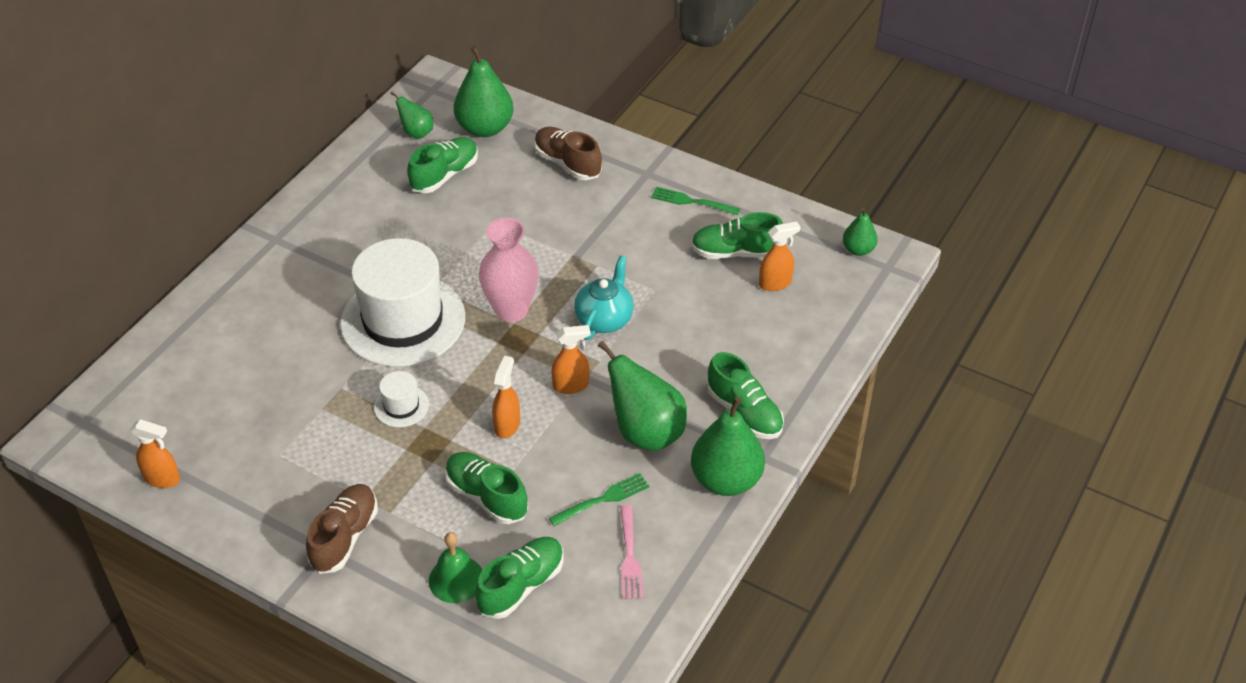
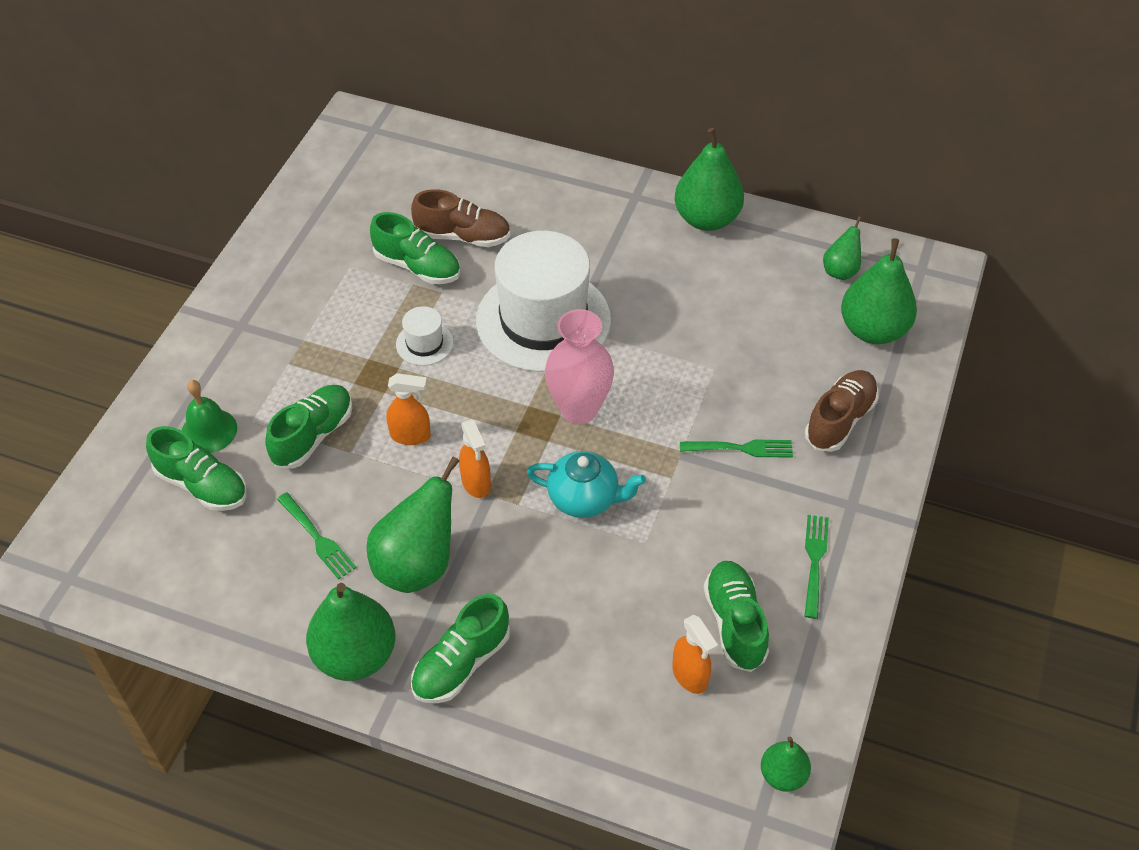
camera: 80 degrees right, 5 degrees up
(162, 479) = (314, 196): orange spray bottle -> none
(324, 198) = (706, 219): none -> green pear
(345, 537) = (255, 336): brown shoe -> brown shoe (463, 236)
(444, 175) = (778, 309): green shoe -> green shoe (417, 266)
(579, 222) = (740, 448): none -> green fork
(629, 556) = (243, 574): pink fork -> none

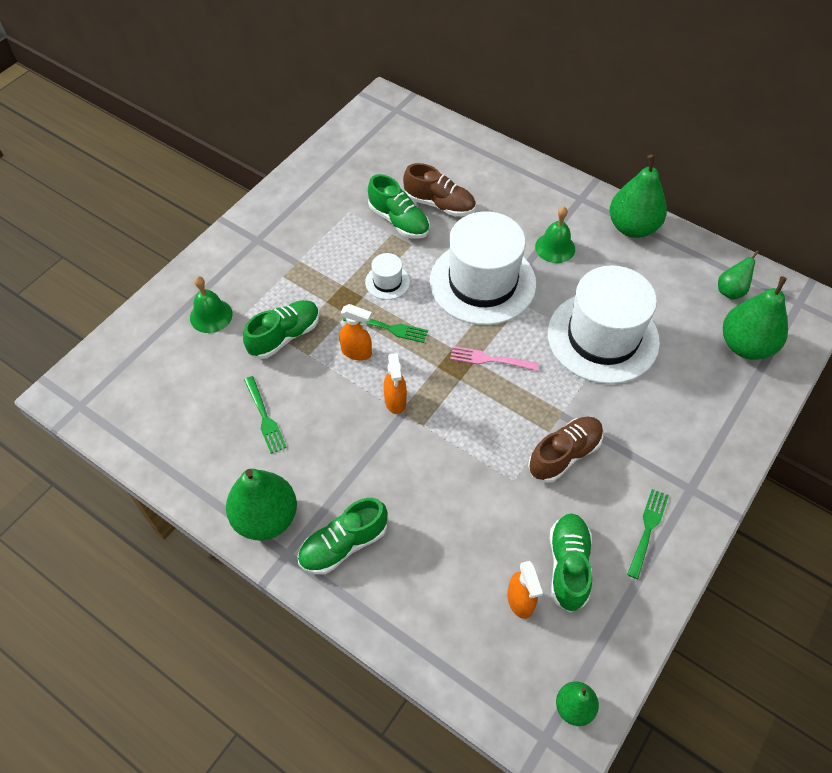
camera: 15 degrees right, 5 degrees up
(202, 485) = (194, 356): green shoe -> none
(417, 565) = (333, 456): green pear -> none
(579, 409) = (491, 359): pink vase -> pink fork
(584, 498) = (475, 433): turquoise teapot -> none
(620, 261) = (555, 247): none -> green bell
(705, 355) = (603, 337): none -> white hat
(740, 448) = (610, 420): green fork -> green fork (388, 328)
(839, 420) = (699, 415): brown shoe -> brown shoe (564, 455)

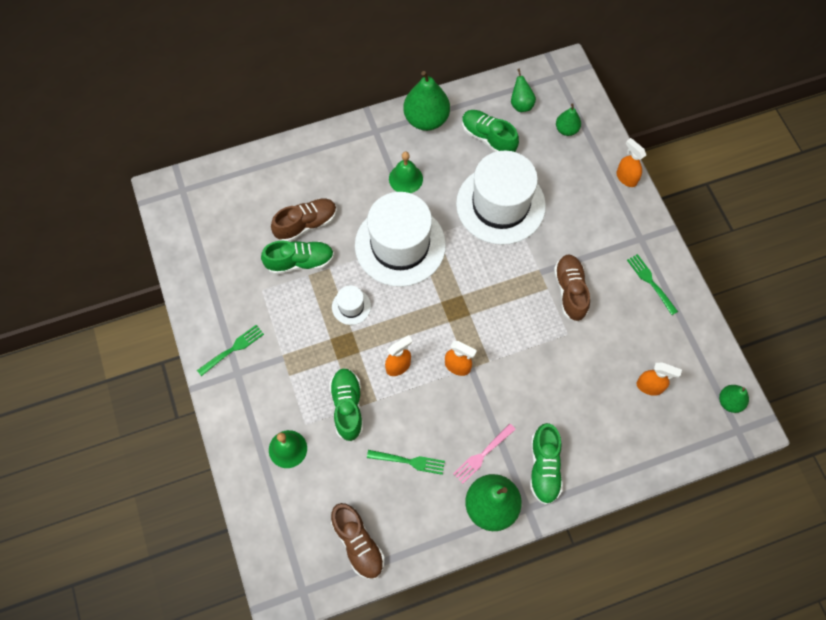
camera: 55 degrees left, 10 degrees up
(153, 423) = (358, 543): none -> brown shoe
(388, 328) = (393, 332): green fork -> green fork (232, 349)
(491, 359) = (468, 284): pink fork -> pink fork (483, 454)
(568, 566) = (645, 343): green shoe -> green shoe (488, 138)
(745, 345) = (566, 129): green pear -> green pear, size x0.54
(748, 432) = (626, 178): none -> orange spray bottle

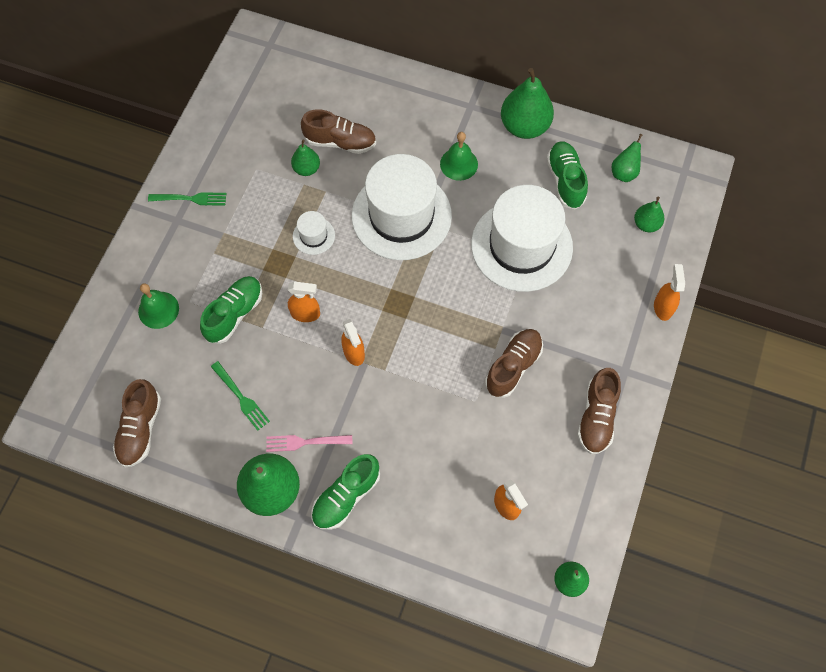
camera: 40 degrees right, 0 degrees up
(300, 262) = (306, 169): green shoe -> green pear
(651, 282) = (596, 417): green fork -> brown shoe

